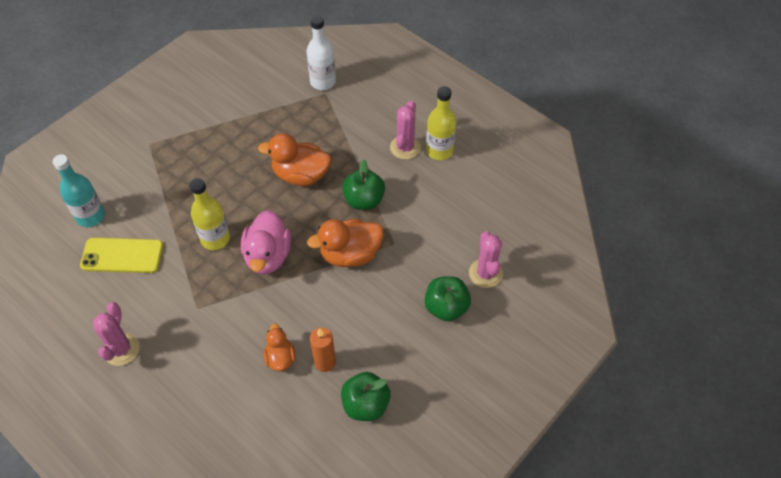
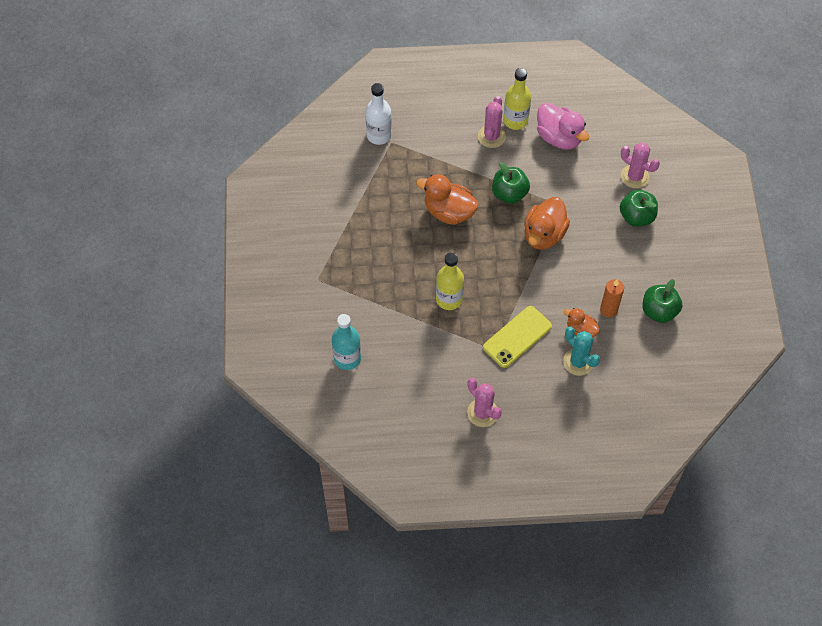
camera: 45 degrees left, 5 degrees up
(122, 256) = (404, 362): yellow phone -> yellow phone (517, 337)
(245, 382) = (578, 362): none -> turquoise cactus
(268, 256) = (496, 280): pink duck -> pink duck (559, 137)
(301, 175) = (449, 212): orange duck -> orange duck turned 60 degrees clockwise
(405, 147) = (491, 136): pink cactus -> pink cactus turned 45 degrees clockwise

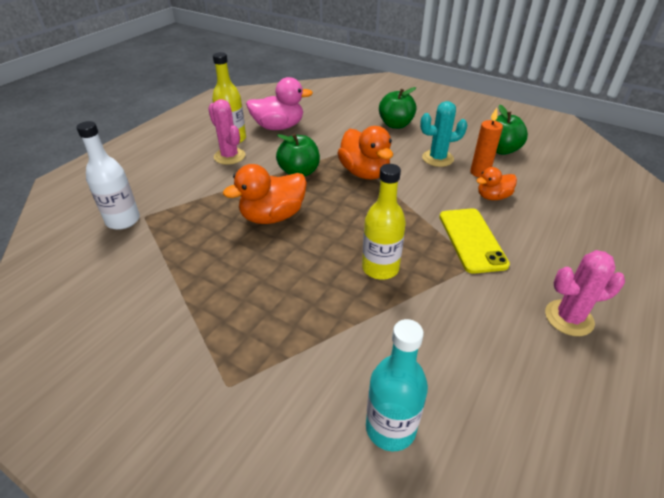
camera: 55 degrees left, 20 degrees down
(578, 362) = (531, 214): turquoise cactus -> turquoise cactus (437, 158)
(634, 176) = (357, 112): pink cactus -> none

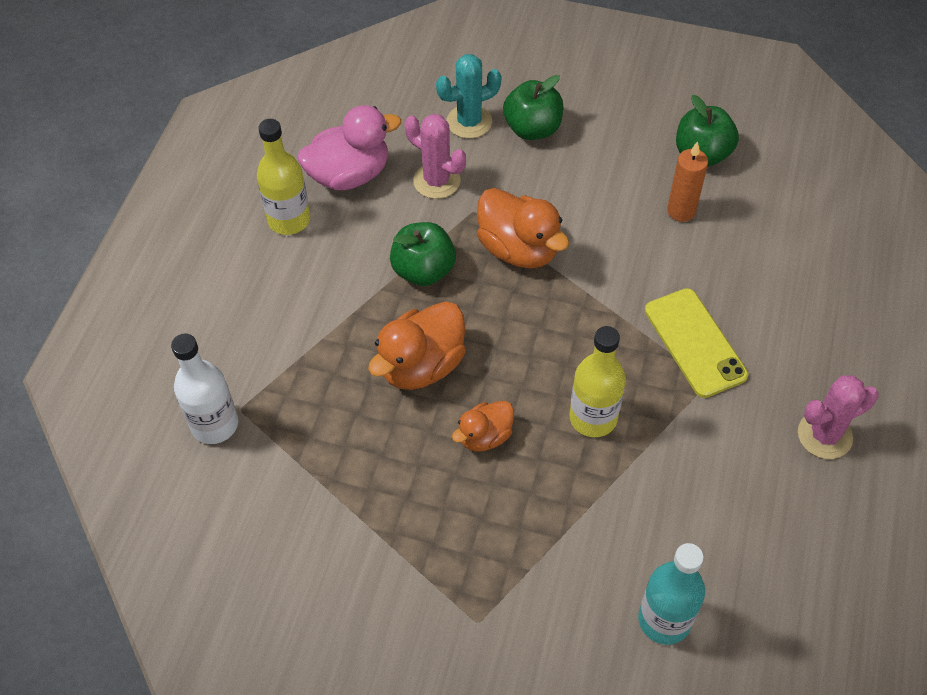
camera: 15 degrees left, 15 degrees up
(229, 156) = (303, 261): pink cactus -> pink cactus (437, 181)
(437, 158) = (615, 194): turquoise cactus -> turquoise cactus (469, 122)
(493, 197) = (707, 256): orange duck -> orange duck (485, 436)

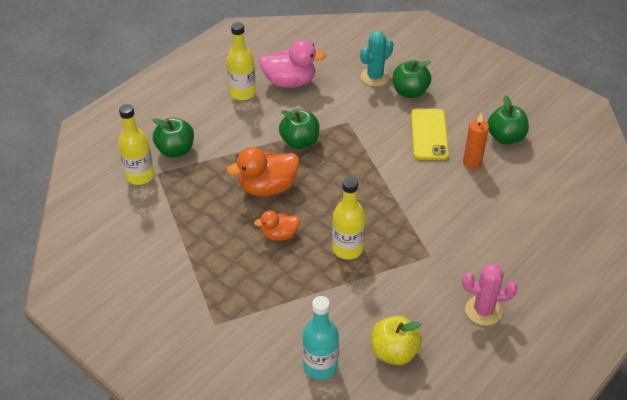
camera: 25 degrees right, 10 degrees down
(214, 424) = (140, 176): white bottle -> yellow bottle
(244, 358) = (176, 150): none -> green apple
(437, 181) = (336, 100): pink cactus -> none
(469, 122) = (375, 77): turquoise cactus -> turquoise cactus turned 45 degrees counterclockwise
(518, 249) = (361, 149): orange duck -> none
(695, 342) = (434, 233): yellow phone -> yellow phone (429, 134)
(748, 552) = (394, 352): none -> yellow apple

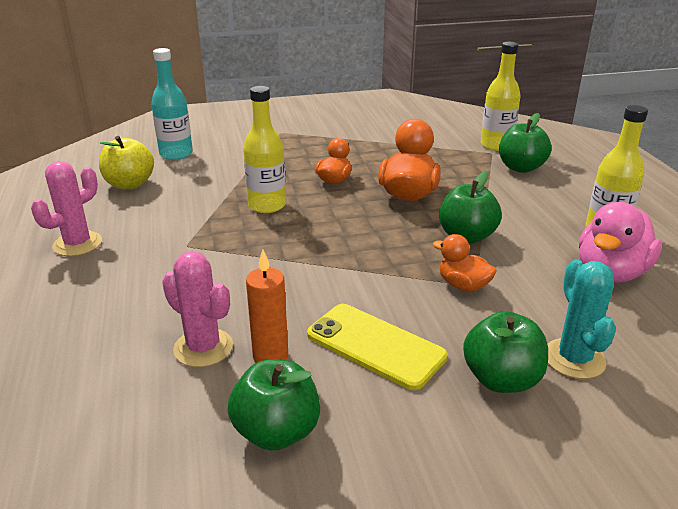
camera: 125 degrees right, 15 degrees down
(352, 125) = (463, 285): none -> orange duck
(492, 187) = (203, 348): none -> pink cactus

